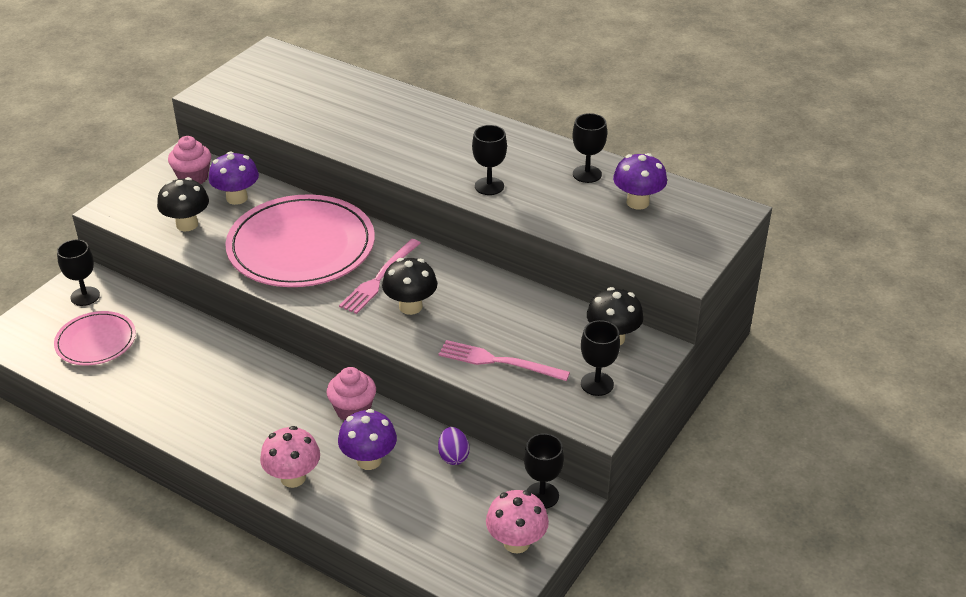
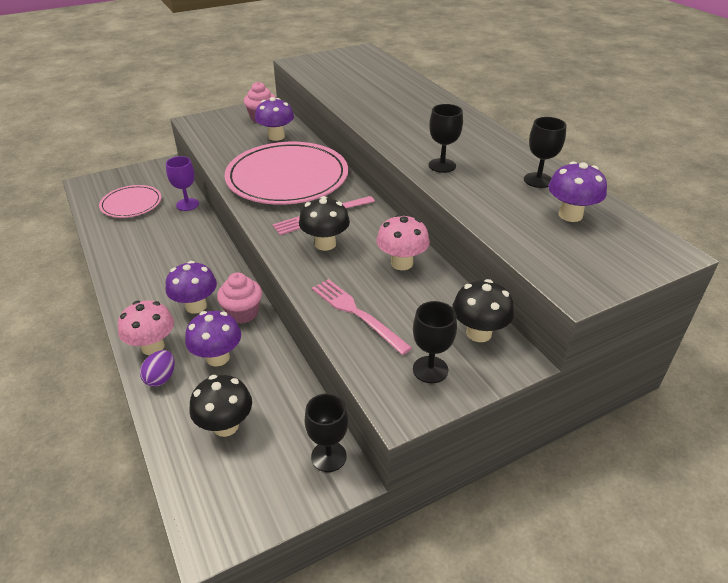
camera: 30 degrees right, 0 degrees up
(85, 296) = (154, 176): black goblet -> none
(168, 317) = (187, 204): none -> purple goblet
(187, 224) = (229, 143): black mushroom -> black mushroom (226, 426)
(297, 423) = (196, 306): none -> purple mushroom
(453, 456) = (284, 384): purple egg -> purple egg (161, 378)
(516, 542) = (268, 492): pink mushroom -> pink mushroom (401, 263)

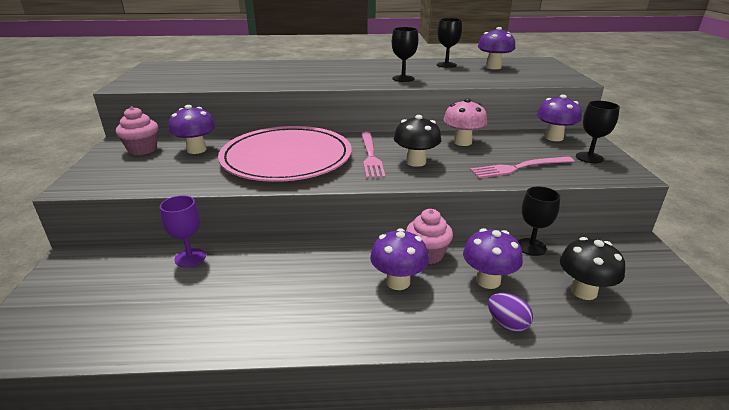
camera: 65 degrees left, 10 degrees down
(131, 204) = (126, 304): pink plate -> none
(153, 347) = (452, 324): pink mushroom -> none
(328, 456) = (621, 246): black goblet -> black goblet (531, 247)
(479, 333) = (553, 137): black mushroom -> purple mushroom

